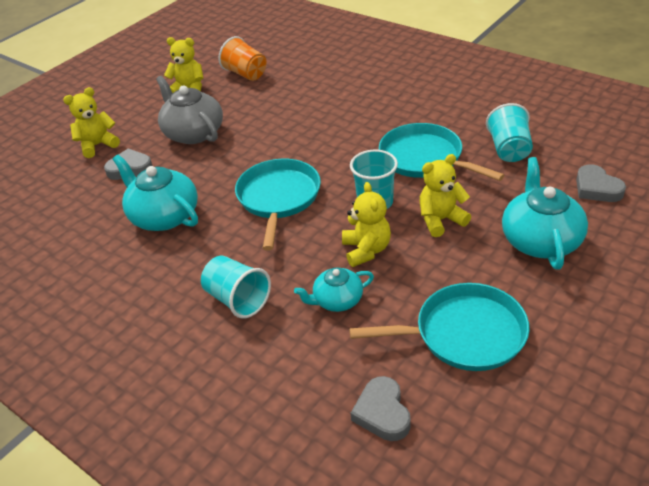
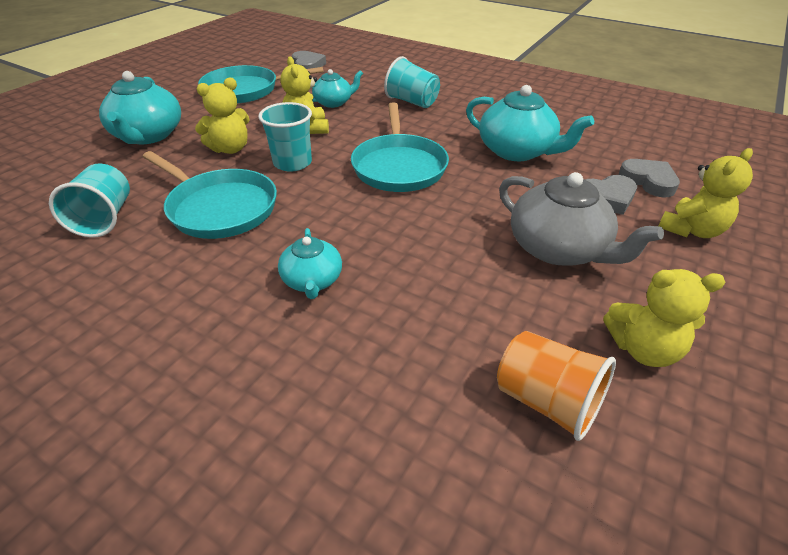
camera: 170 degrees right, 0 degrees up
(349, 114) = (312, 280): none -> turquoise teapot
(596, 188) = (48, 175): grey heart -> grey heart (648, 181)

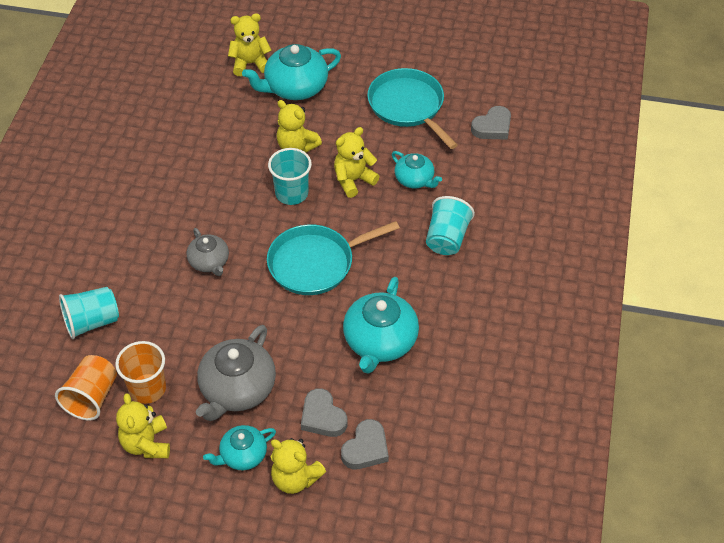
camera: 70 degrees right, 10 degrees up
(75, 154) = (250, 64): none -> yellow teddy bear
(105, 218) = (181, 127): turquoise cup -> turquoise cup (92, 322)
(220, 208) = (214, 179): turquoise pan -> none
(312, 280) = (156, 259): turquoise teapot -> turquoise teapot (243, 455)
(349, 235) = (209, 262): none -> grey teapot
(542, 330) = (147, 388): none -> orange cup

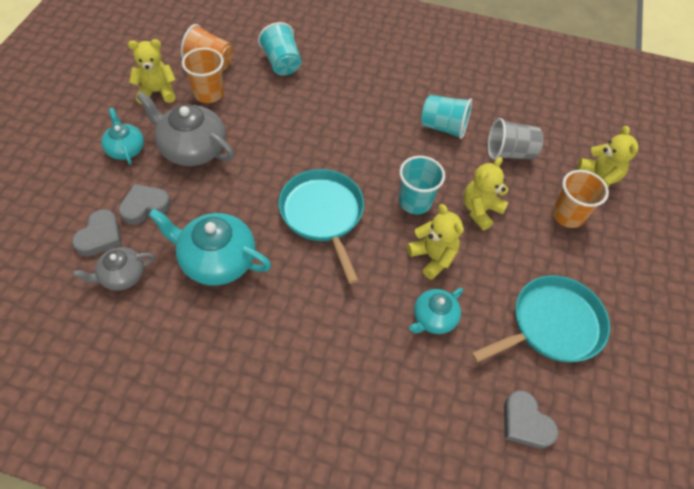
camera: 90 degrees right, 5 degrees up
(209, 262) = (334, 136): grey teapot -> grey teapot (122, 276)
(223, 123) = (509, 153): none -> grey cup
(295, 87) = (567, 215): turquoise teapot -> orange cup
(295, 478) = (90, 182): yellow teddy bear -> none
(366, 448) = (100, 236): grey heart -> grey heart turned 105 degrees counterclockwise
(447, 238) = (343, 341): turquoise cup -> turquoise cup (443, 127)

